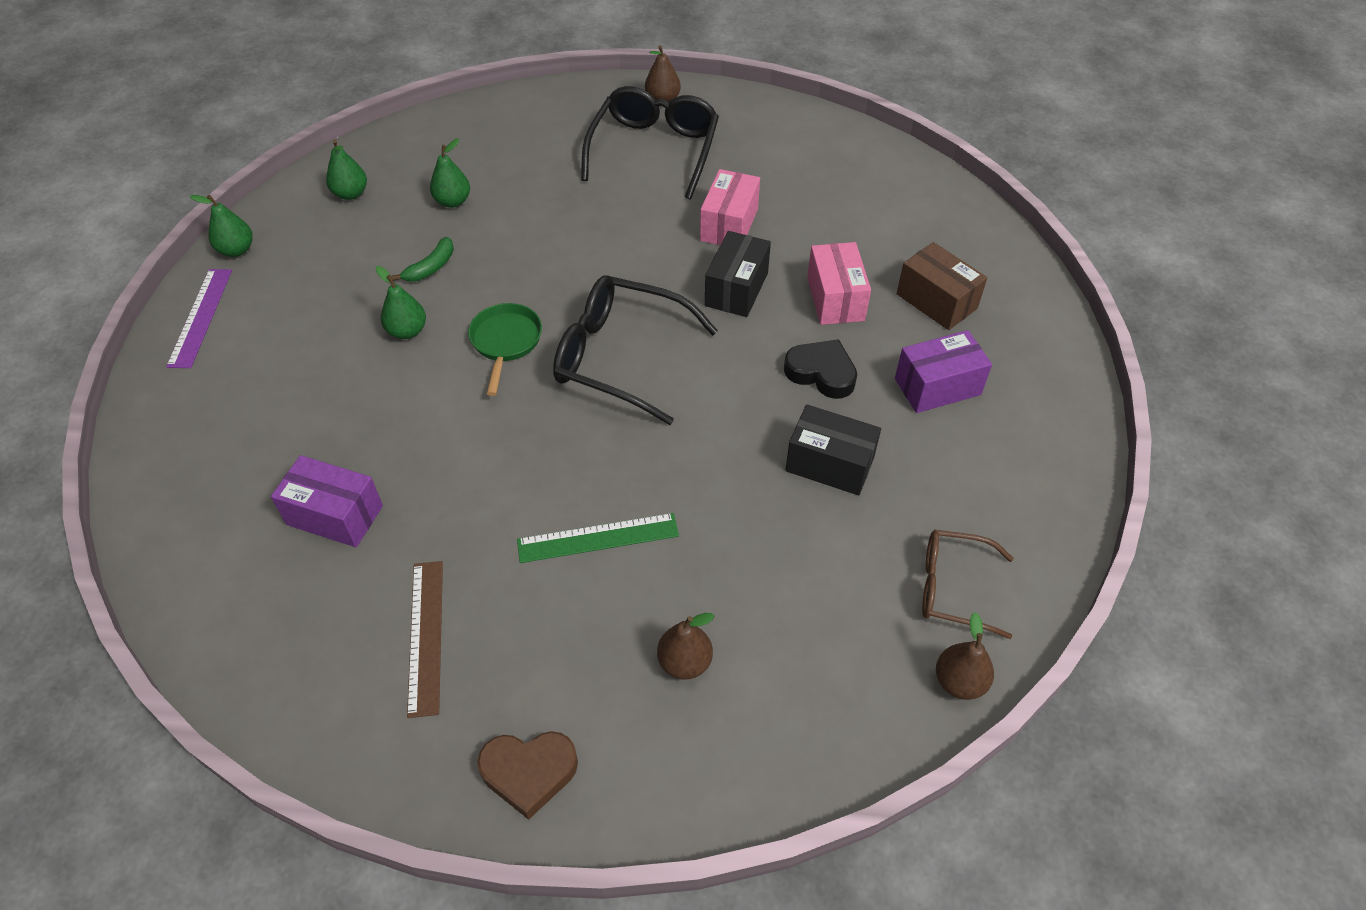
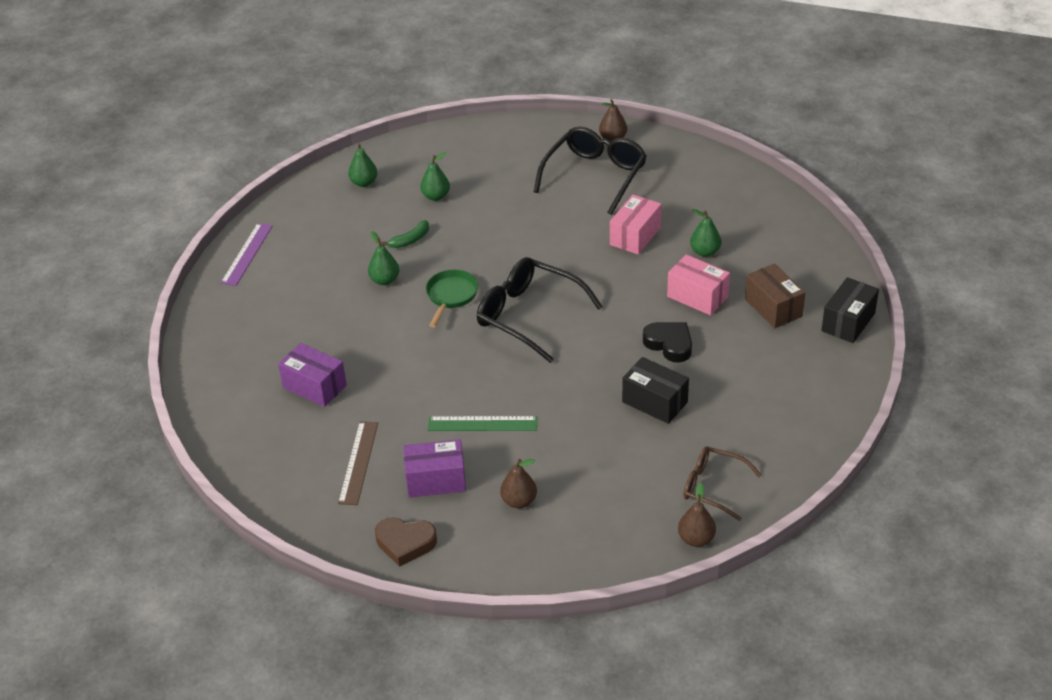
camera: 15 degrees right, 10 degrees down
(236, 250) = (278, 212): green pear -> green pear (705, 252)
(736, 289) = (626, 281): black box -> black box (848, 322)
(835, 299) = (697, 296): pink box -> pink box turned 60 degrees counterclockwise
(937, 386) = (751, 364): purple box -> purple box (436, 480)

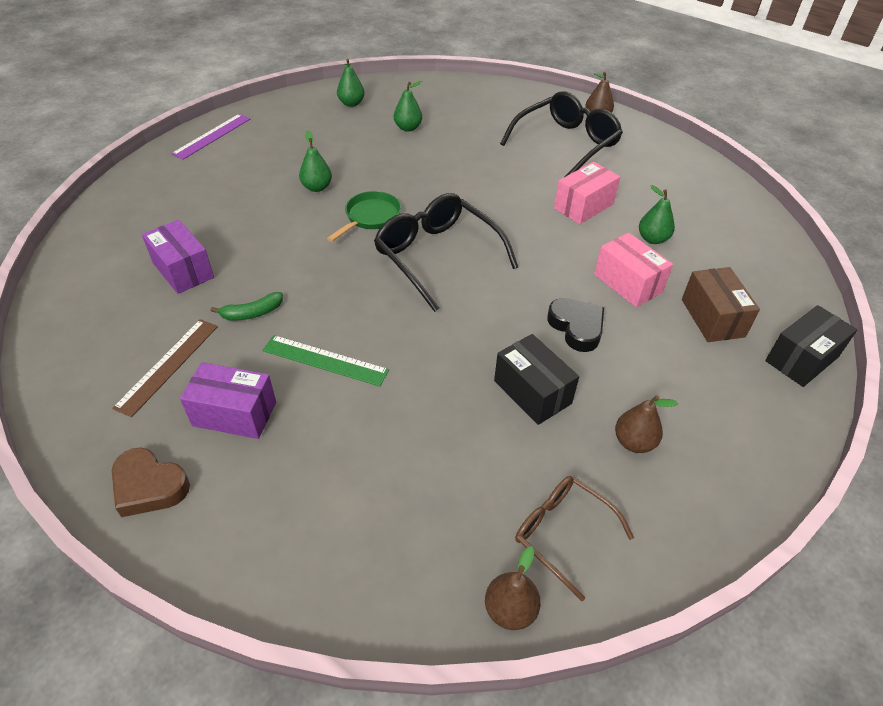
camera: 15 degrees right, 5 degrees up
(410, 240) = (362, 158): green banana -> green banana (252, 313)
(519, 501) = (311, 473): brown pear -> brown pear (634, 442)

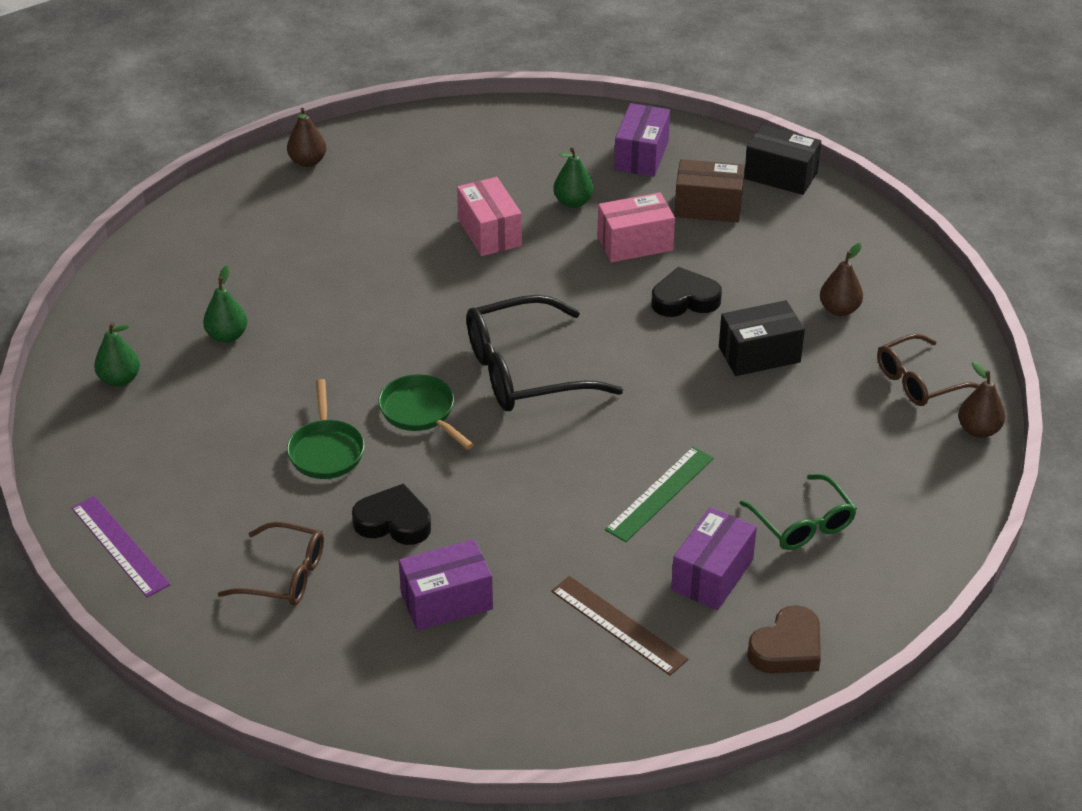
camera: 70 degrees left, 5 degrees down
(197, 197) = (284, 575): none -> brown glasses
(252, 313) = (558, 544): green banana -> none
(257, 230) = (393, 522): none -> black heart
(314, 468) = (802, 523): none -> green glasses
(317, 187) = (326, 451): green pear -> green pan
(566, 144) = (354, 206): black glasses -> none
(745, 264) = (641, 155): none -> purple box
(801, 359) = (780, 175): black box -> black box turned 45 degrees counterclockwise

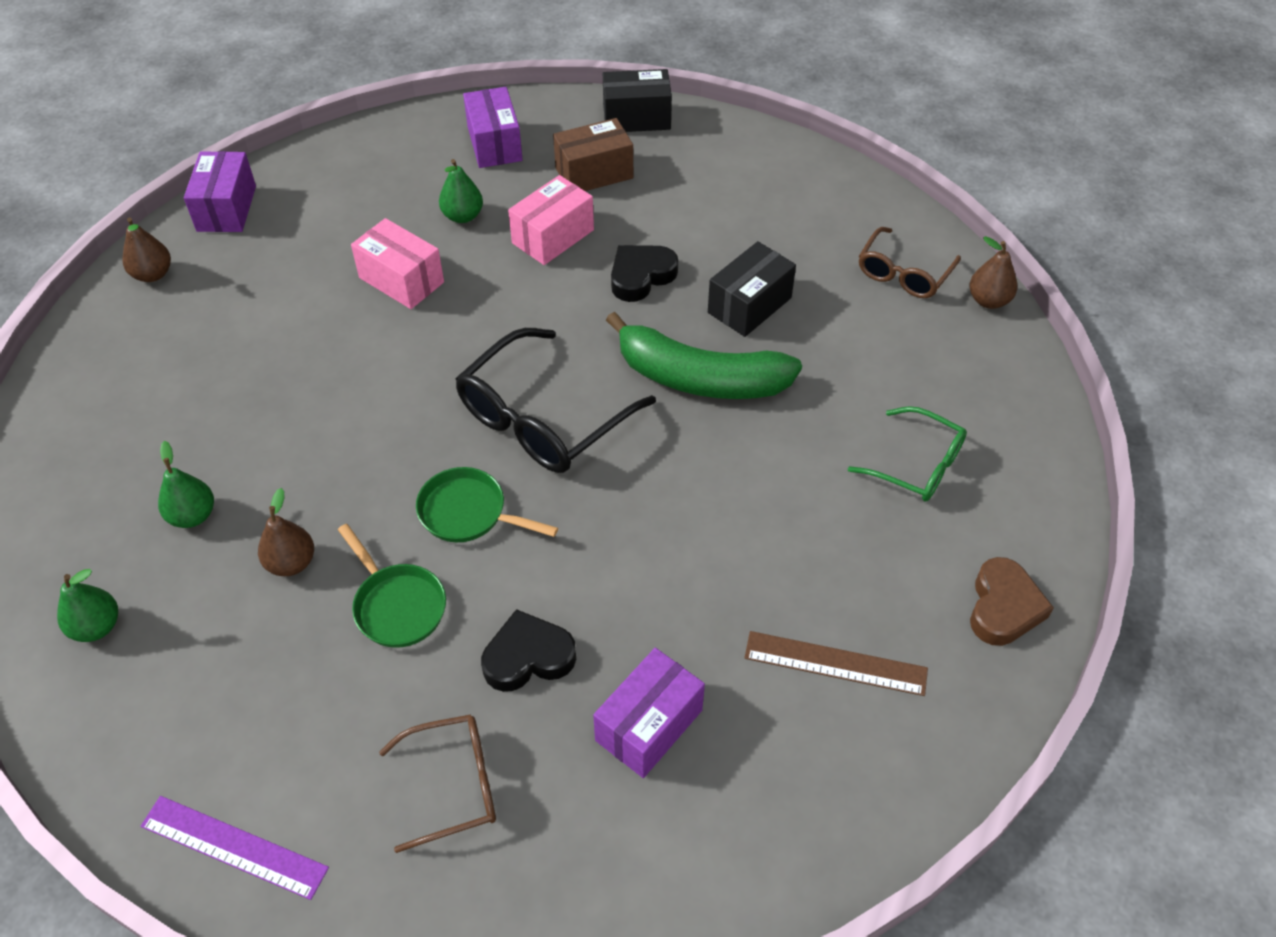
camera: 30 degrees left, 10 degrees up
(660, 493) = (767, 495): green ruler -> none
(673, 391) = (700, 378): none -> green banana
(712, 575) = (879, 561): purple box -> purple box (226, 208)
(839, 309) = (785, 230): brown pear -> brown pear (291, 563)

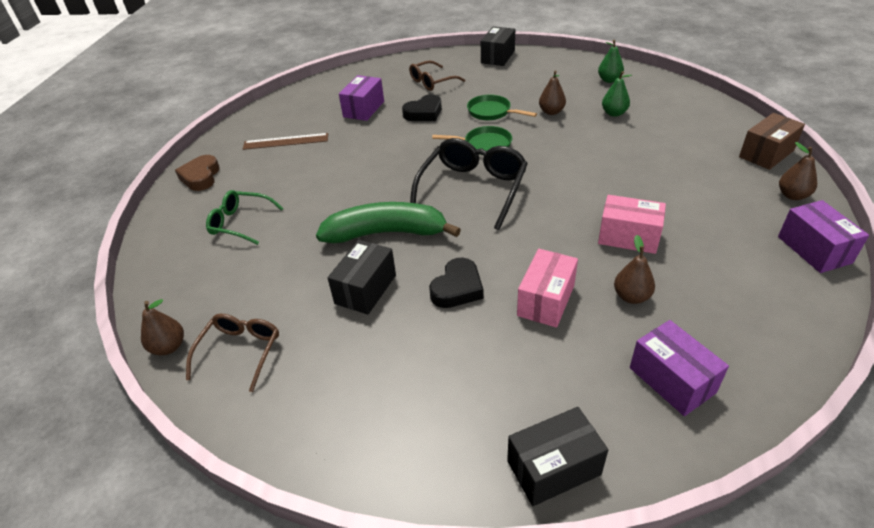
camera: 165 degrees right, 10 degrees down
(234, 847) = (497, 57): purple ruler -> black box
(463, 216) = (631, 296): green pear -> brown pear
(594, 173) = (553, 375): brown box -> brown box (766, 154)

